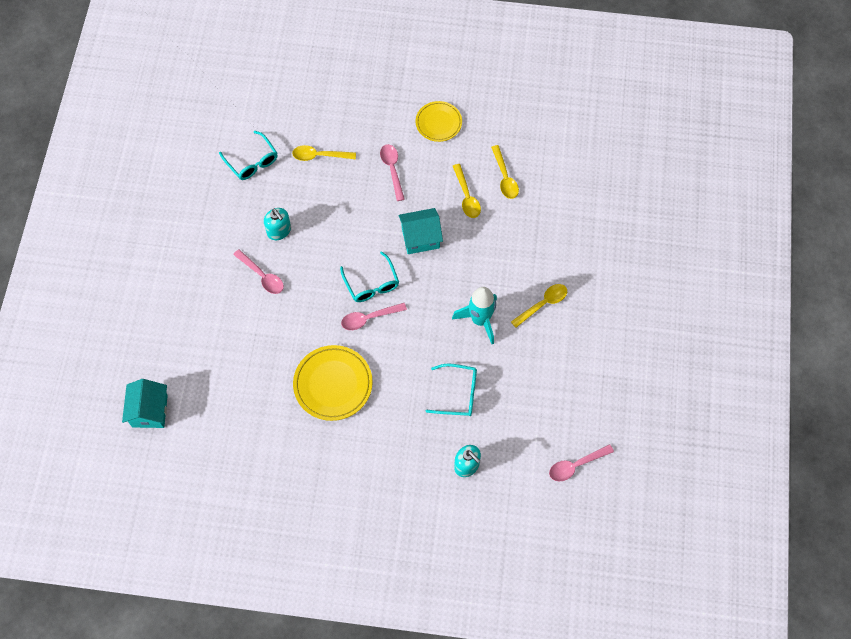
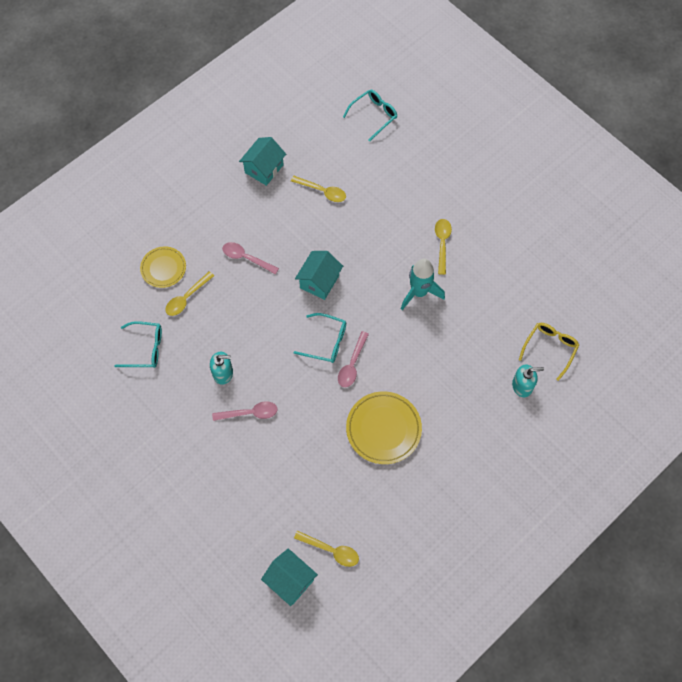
camera: 50 degrees left, 0 degrees up
(438, 123) = (238, 199): yellow plate -> yellow plate (163, 268)
(458, 393) = (463, 349): turquoise glasses -> turquoise glasses (374, 115)
(466, 196) = (314, 227): yellow spoon -> yellow spoon (331, 550)
(484, 120) = (264, 169): none -> turquoise house
(523, 463) = (550, 348): none -> yellow glasses
(576, 465) = (579, 316): pink spoon -> none

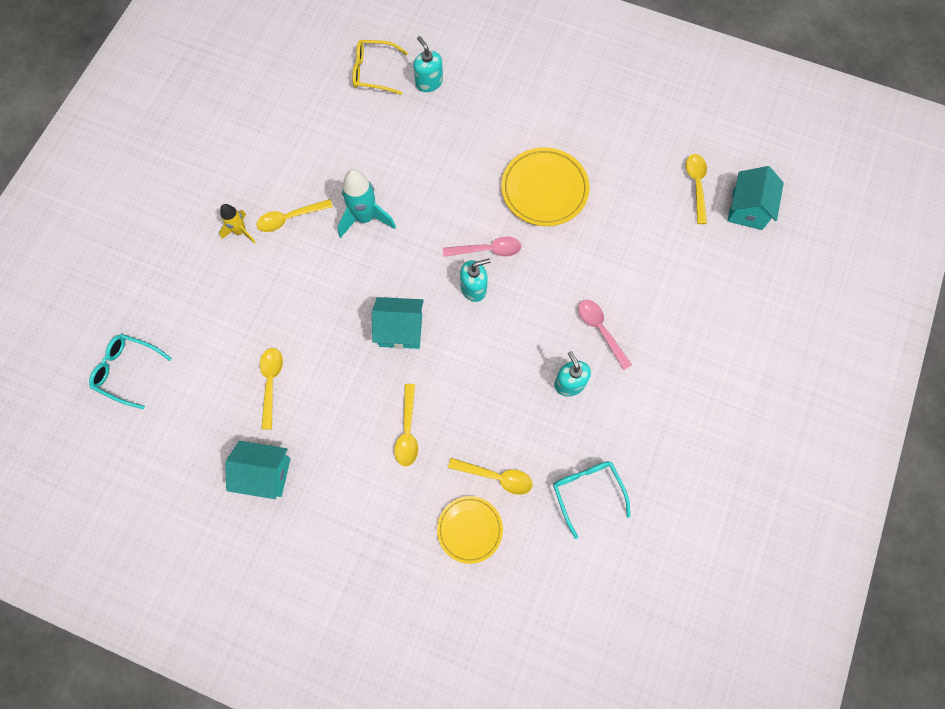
camera: 115 degrees left, 5 degrees up
(246, 258) = (407, 431): pink spoon -> yellow spoon
(326, 342) = (474, 288): turquoise glasses -> turquoise soap dispenser
(446, 209) = (240, 231): none -> yellow rocket

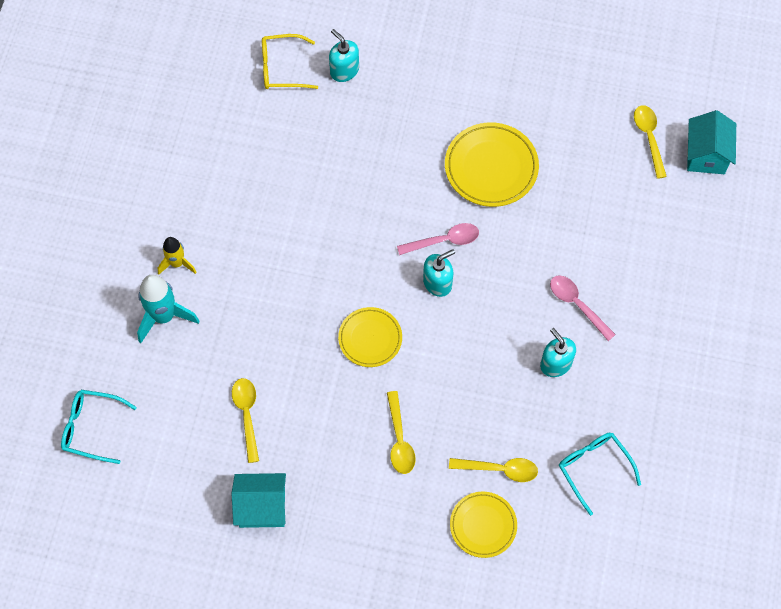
camera: 10 degrees left, 5 degrees down
(290, 218) = (227, 241): yellow spoon -> none
(365, 218) = (307, 227): turquoise rocket -> turquoise rocket (164, 316)
(400, 330) = (370, 338): turquoise house -> yellow plate

